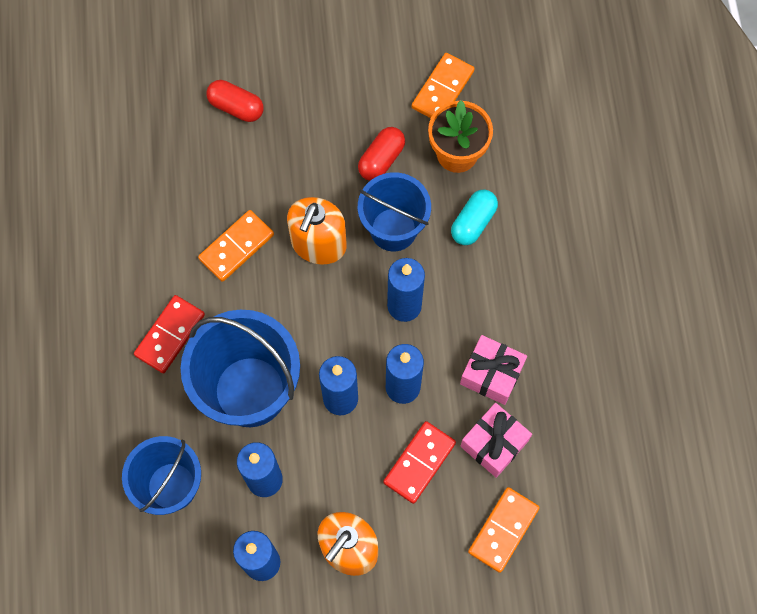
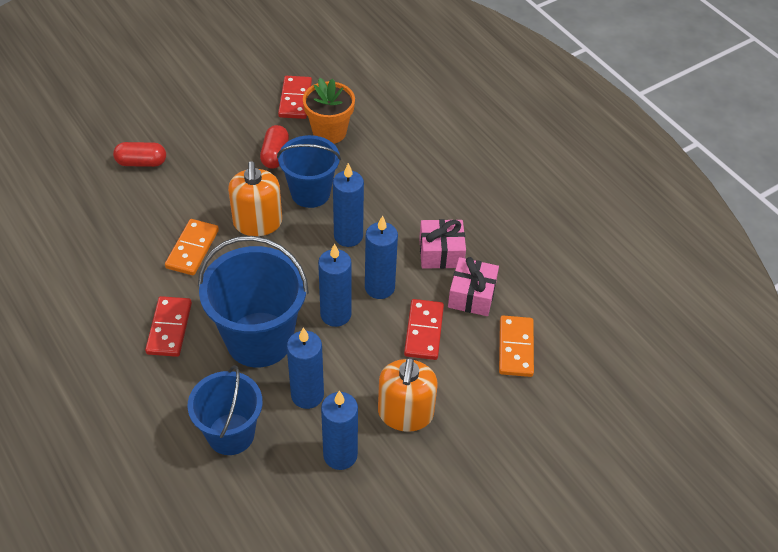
camera: 30 degrees left, 20 degrees down
(442, 89) = (295, 99): orange domino -> red domino
(473, 222) = (367, 167): turquoise capsule -> none

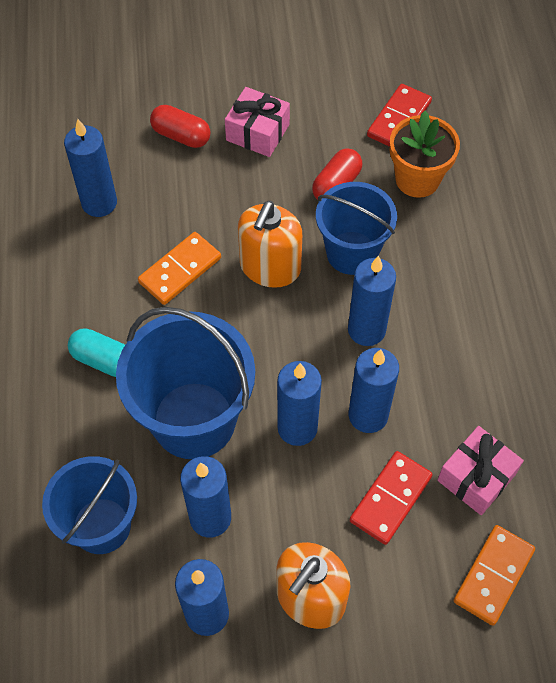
camera: 30 degrees right, 10 degrees up
(104, 228) = (99, 203): none -> blue candle
(169, 328) = (104, 360): red domino -> turquoise capsule
(441, 253) = (468, 402): pink gift -> pink gift (257, 132)

